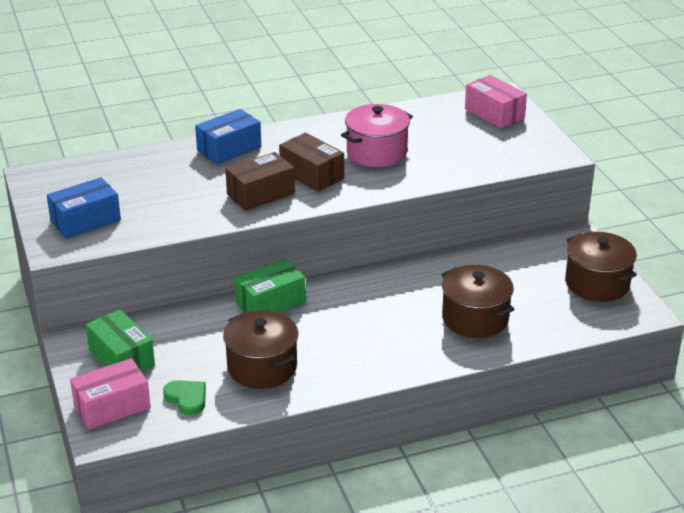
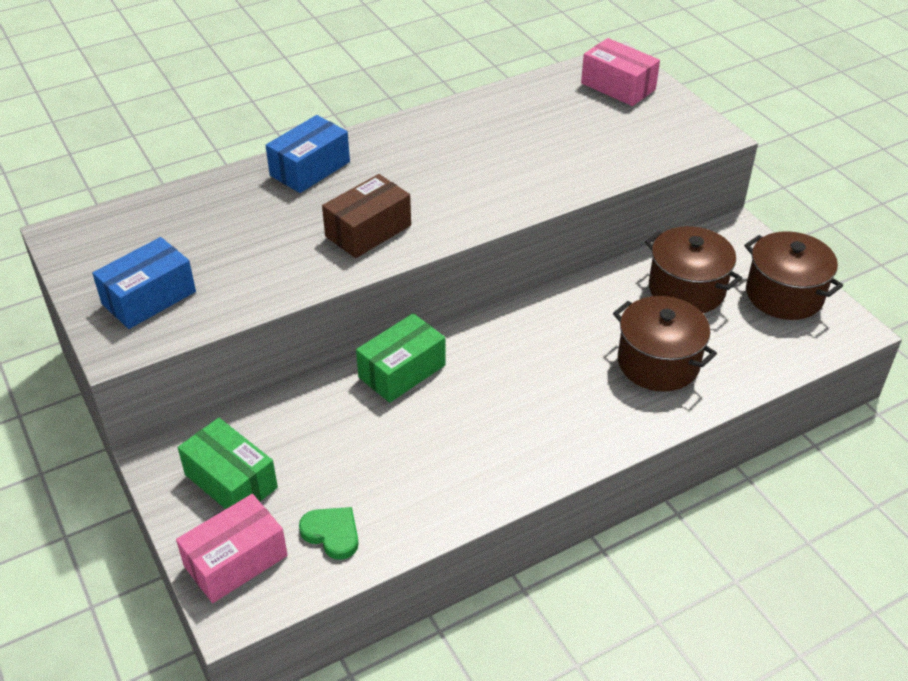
camera: 10 degrees left, 10 degrees up
(262, 367) = (417, 470): brown pot -> brown pot (686, 289)
(311, 174) = (424, 195): brown box -> none
(376, 152) = (495, 155): pink pot -> none

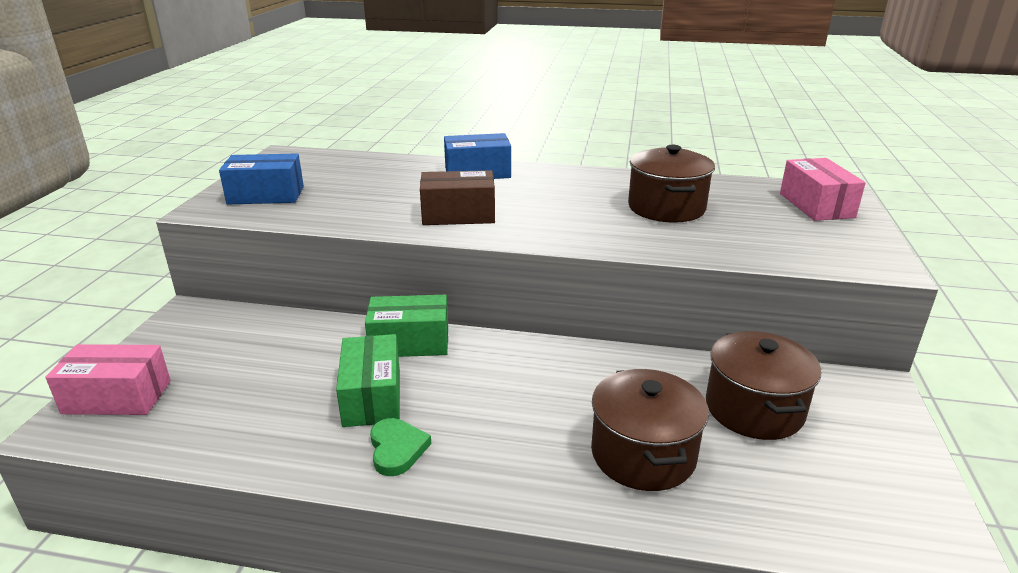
camera: 40 degrees right, 15 degrees down
(231, 481) = (199, 347): green box -> green box (372, 397)
(332, 534) = (194, 420): green heart -> green heart (397, 449)
(784, 295) = (878, 470): brown pot -> brown pot (666, 208)

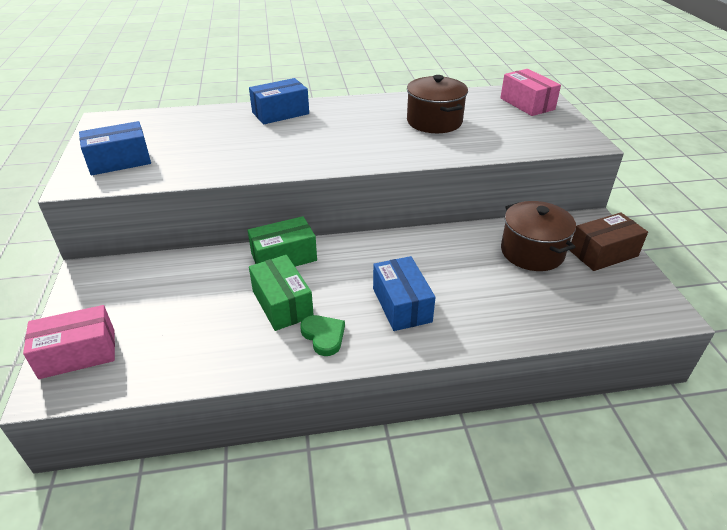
camera: 20 degrees left, 10 degrees up
(458, 215) = (291, 152): brown box -> brown box (603, 253)
(522, 435) = (401, 305): none -> blue box
(643, 454) = (482, 298): brown pot -> none

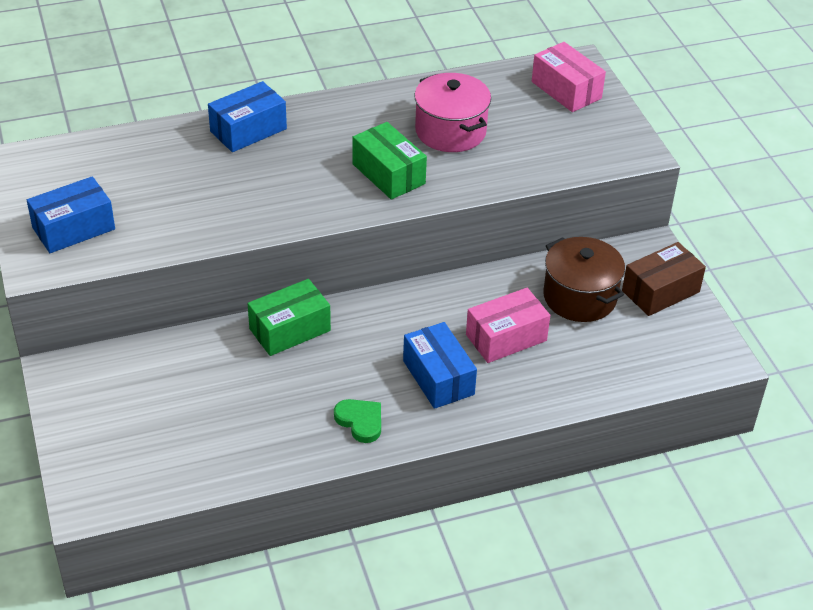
camera: 10 degrees left, 5 degrees up
(78, 353) = (99, 467): pink box -> pink box (506, 337)
(282, 304) = (305, 389): green box -> green box (388, 174)
(434, 121) = (450, 131): brown pot -> pink pot

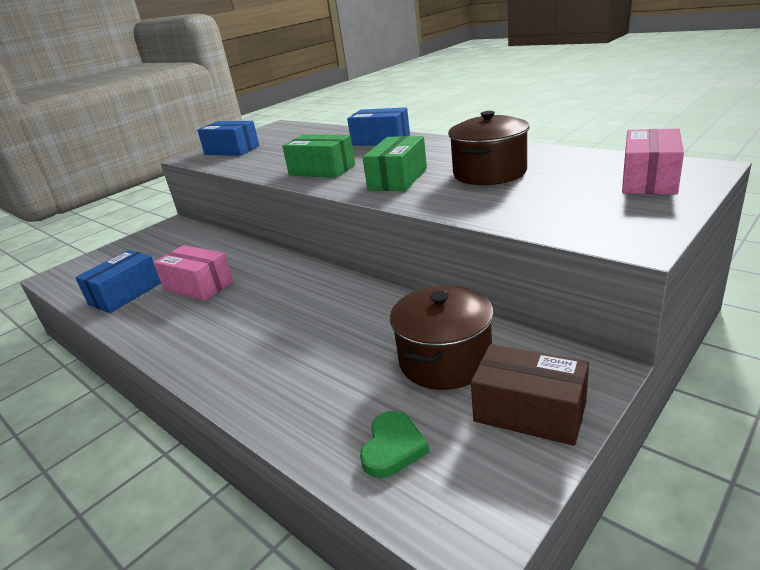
camera: 65 degrees right, 15 degrees down
(290, 330) = (261, 261): green box -> green box (322, 170)
(360, 421) = (176, 325): green heart -> green heart (393, 447)
(438, 377) = (254, 336): blue box -> blue box (125, 294)
(450, 131) = (489, 173): pink pot -> brown pot
(506, 337) = (337, 345): pink box -> pink box (198, 286)

